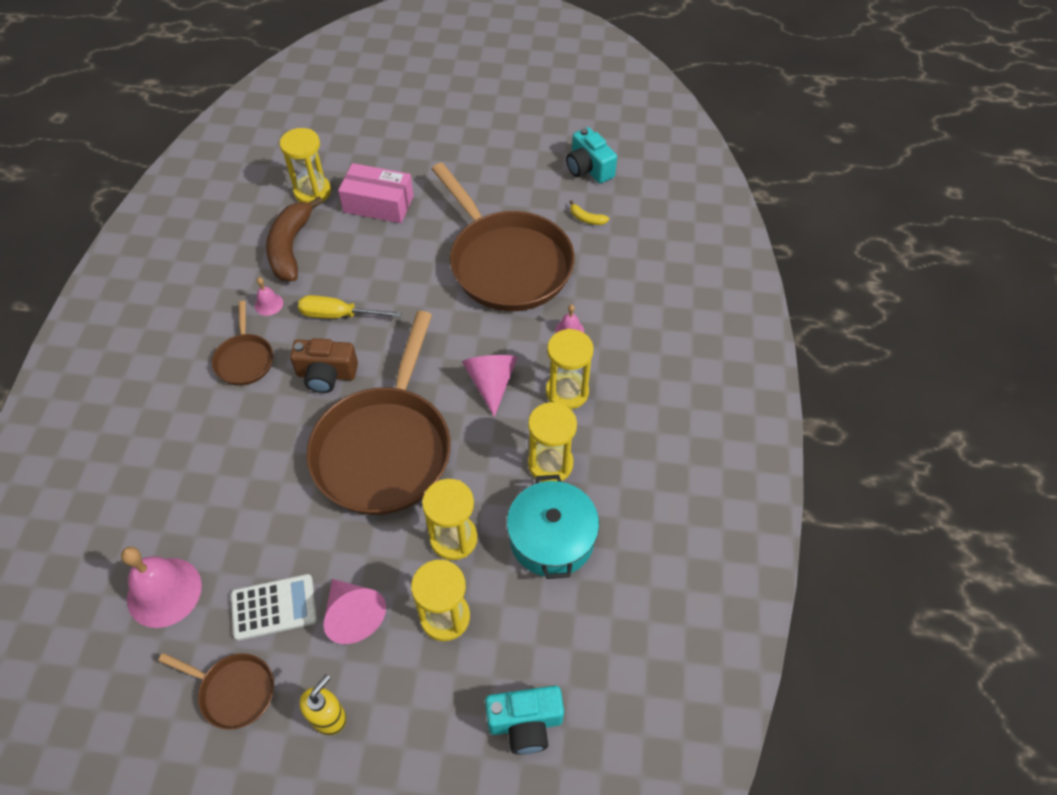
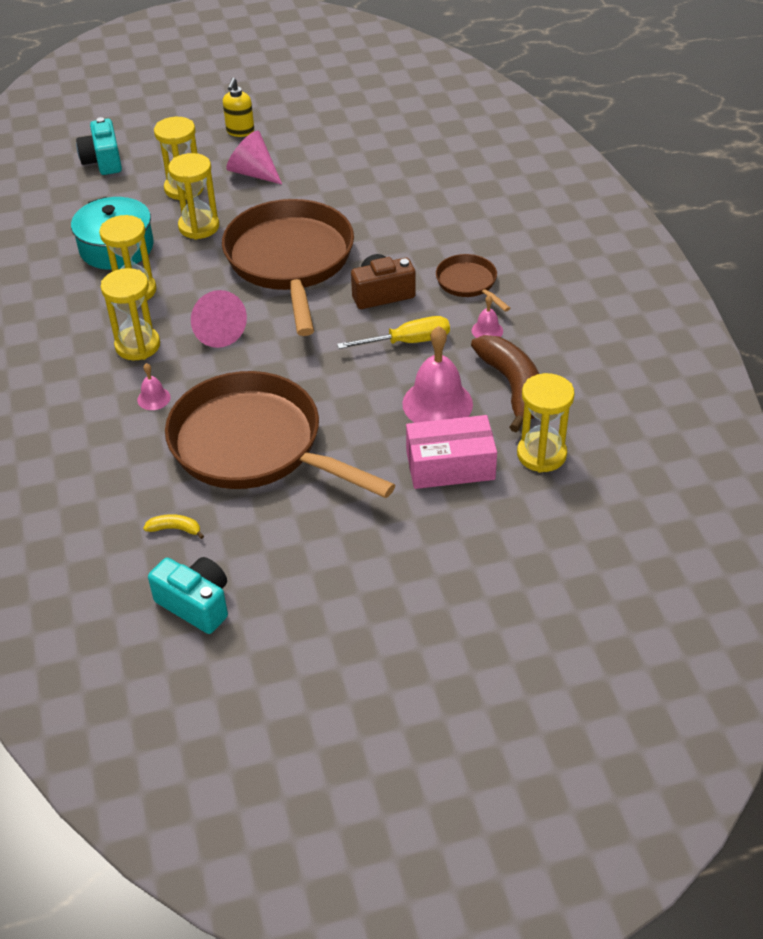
camera: 160 degrees right, 10 degrees down
(164, 592) = (400, 148): pink bell -> pink bell (437, 403)
(233, 691) = (312, 125): brown pan -> none
(274, 607) = (314, 162): white calculator -> none
(525, 723) = (103, 161): turquoise camera -> turquoise camera turned 75 degrees counterclockwise

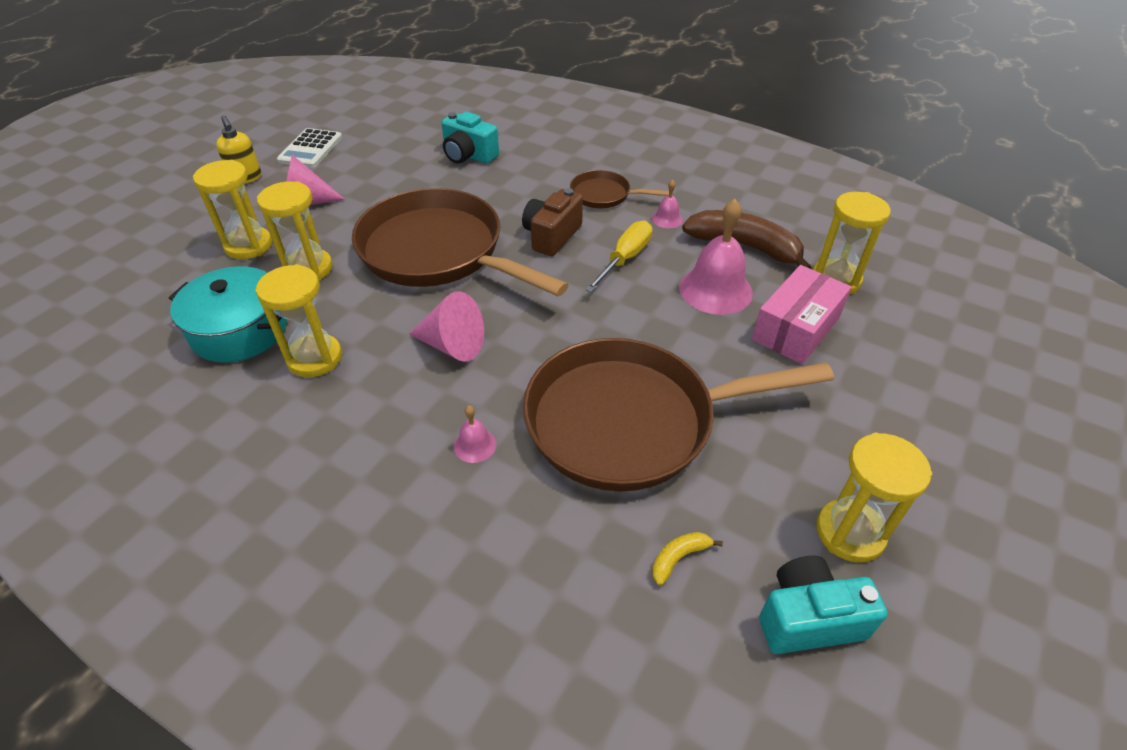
camera: 45 degrees left, 0 degrees up
(103, 161) = (120, 263): turquoise camera -> turquoise camera (468, 155)
(137, 346) = (388, 406): yellow hourglass -> yellow hourglass (850, 533)
(309, 127) = (311, 149): none -> white calculator

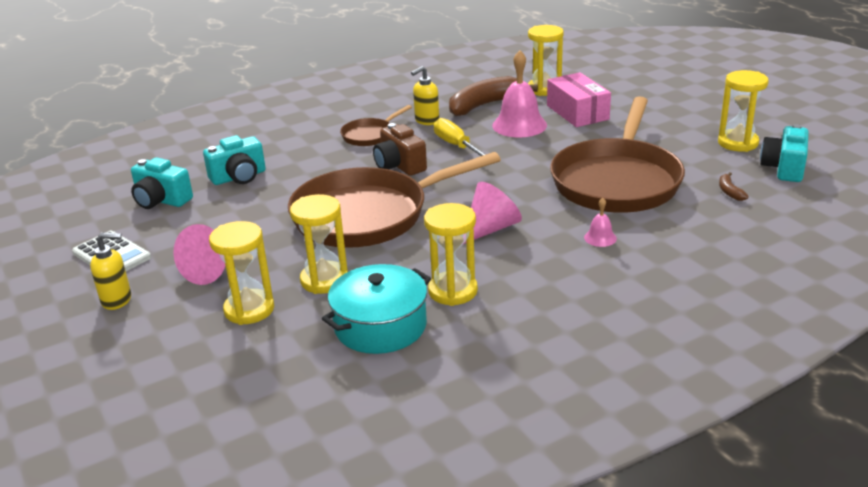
camera: 60 degrees left, 15 degrees down
(406, 135) = (161, 200): none -> turquoise camera
(667, 219) = (426, 121): pink bell -> yellow soap dispenser
(678, 558) = (729, 192): yellow banana -> brown banana

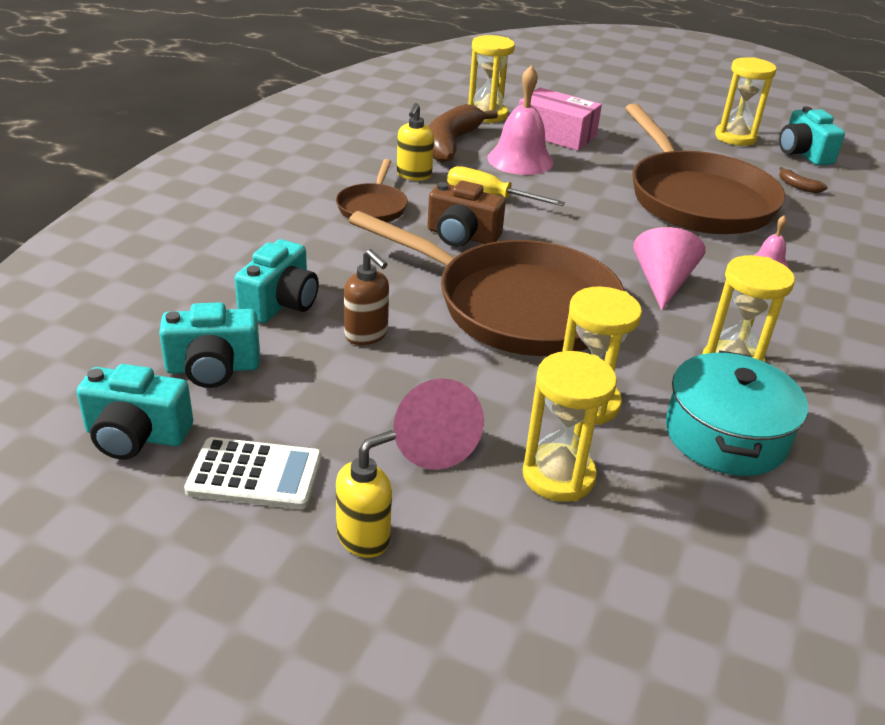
camera: 40 degrees left, 5 degrees up
(88, 221) = (136, 436): none -> turquoise camera
(259, 206) = (366, 335): none -> brown soap dispenser
(368, 215) = (516, 306): brown pan -> brown pan turned 90 degrees counterclockwise

